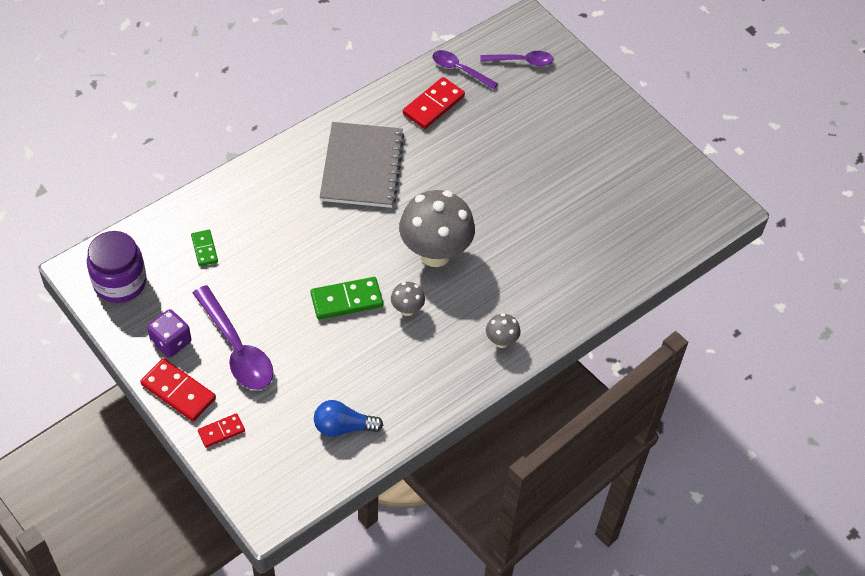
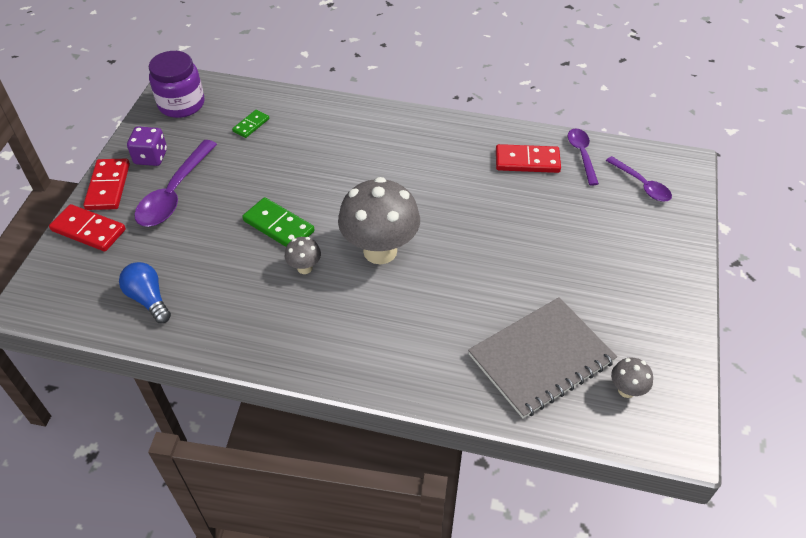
camera: 55 degrees right, 5 degrees down
(221, 431) = (88, 230): red domino -> red domino, size x1.68
(362, 167) = (417, 158): grey notebook -> grey notebook (541, 358)
(501, 341) = (331, 352): grey mushroom -> grey mushroom (626, 390)

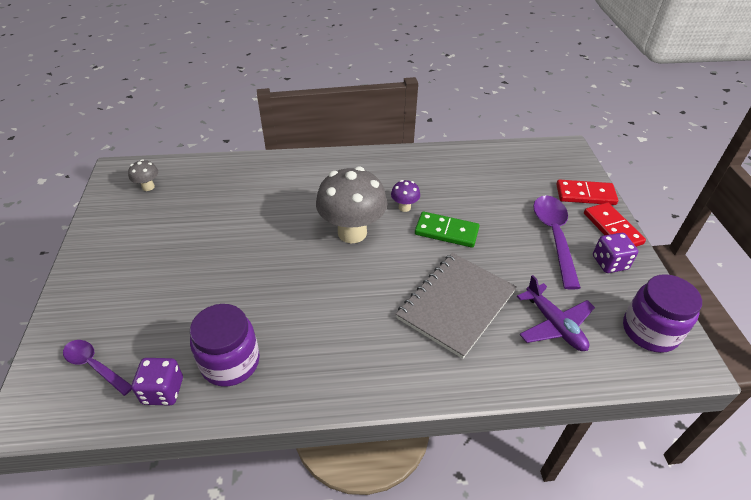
camera: 160 degrees right, 5 degrees down
(148, 299) = (496, 166): blue light bulb -> none
(251, 125) = (554, 325): green domino -> purple plane
(304, 268) = (404, 207): grey mushroom -> purple mushroom
(527, 161) = (230, 362): red domino -> purple jar
(541, 358) = (209, 191): grey notebook -> grey notebook (456, 304)
(581, 155) = (163, 391): purple spoon -> purple dice

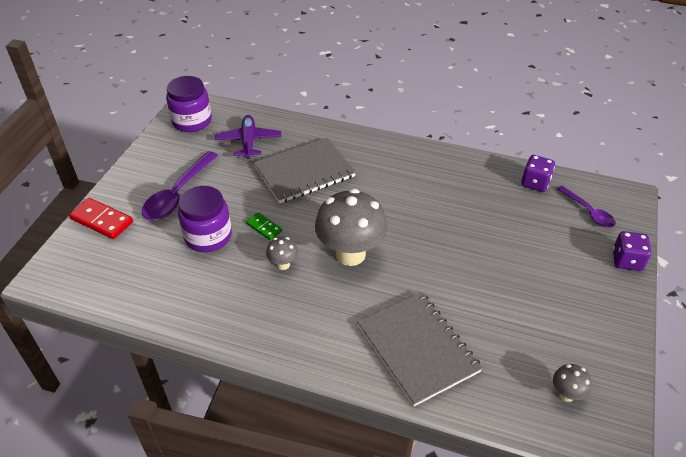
camera: 155 degrees left, 0 degrees up
(230, 362) = (486, 185): purple jar -> purple jar (208, 236)
(266, 183) = (417, 348): none -> grey notebook
(404, 207) = (283, 264): purple mushroom -> grey mushroom
(446, 231) = (264, 227): green domino -> green domino, size x0.60
(609, 263) = (161, 163): purple dice -> purple dice (627, 260)
(612, 228) = (123, 185): red domino -> none

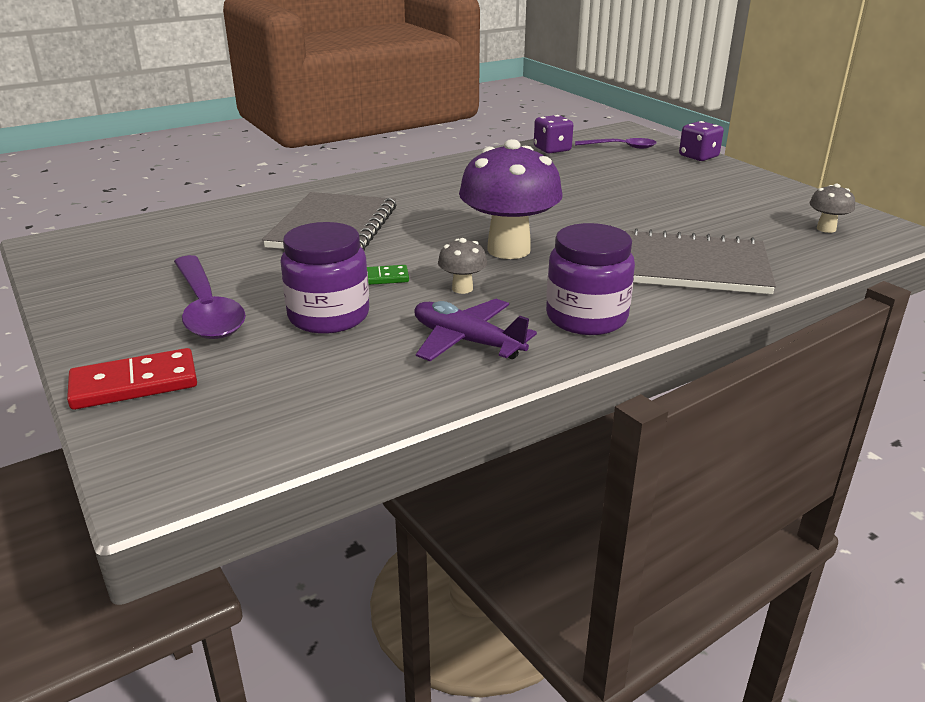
camera: 50 degrees left, 15 degrees down
(192, 121) = (88, 254): purple jar -> purple jar (586, 317)
(248, 141) = (212, 236): purple plane -> purple plane (467, 341)
(350, 254) = (508, 249): grey mushroom -> purple mushroom

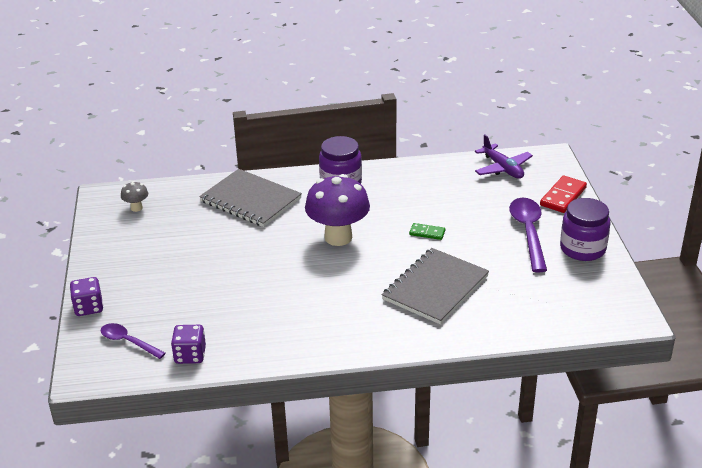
camera: 155 degrees left, 5 degrees up
(134, 384) = (563, 196): red domino -> red domino turned 60 degrees counterclockwise
(328, 316) = (465, 213): purple jar -> purple jar (582, 249)
(462, 288) = (387, 214): grey mushroom -> none
(467, 341) = (406, 184): purple plane -> purple plane (502, 168)

